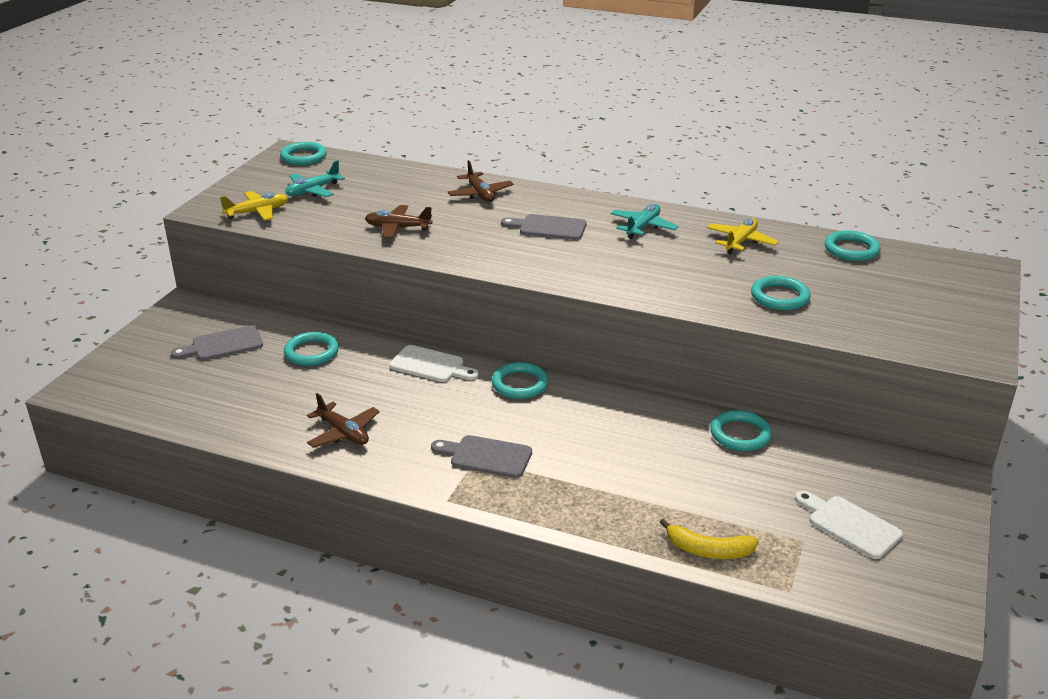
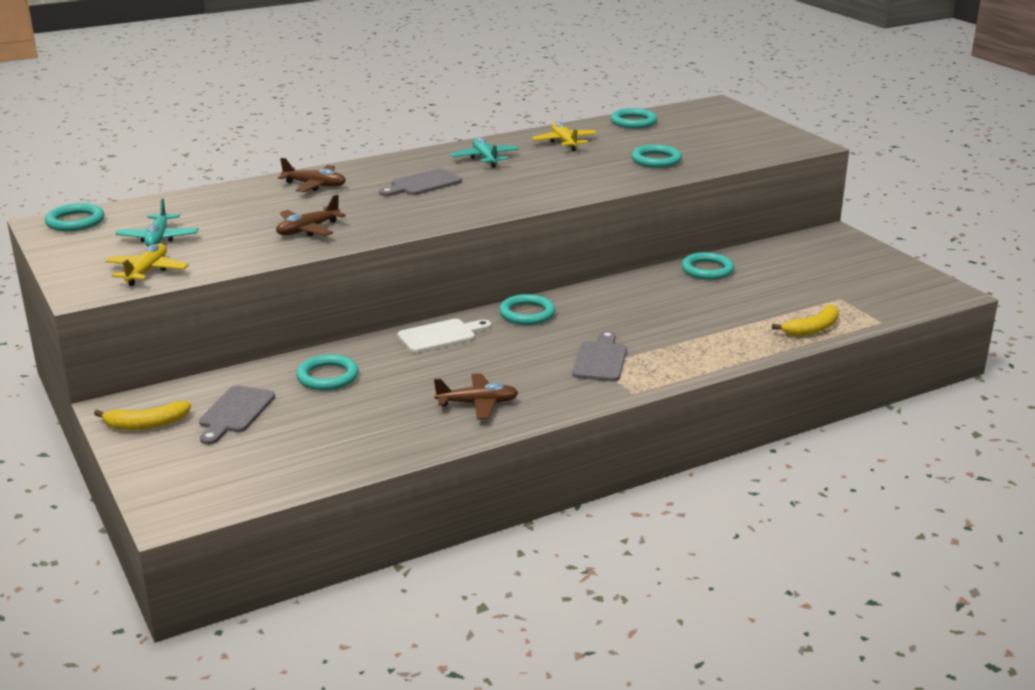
camera: 50 degrees left, 5 degrees down
(175, 323) = (146, 424): none -> yellow banana
(486, 456) = (600, 360): grey cutting board -> grey cutting board turned 135 degrees clockwise
(850, 525) = (843, 280): white cutting board -> none

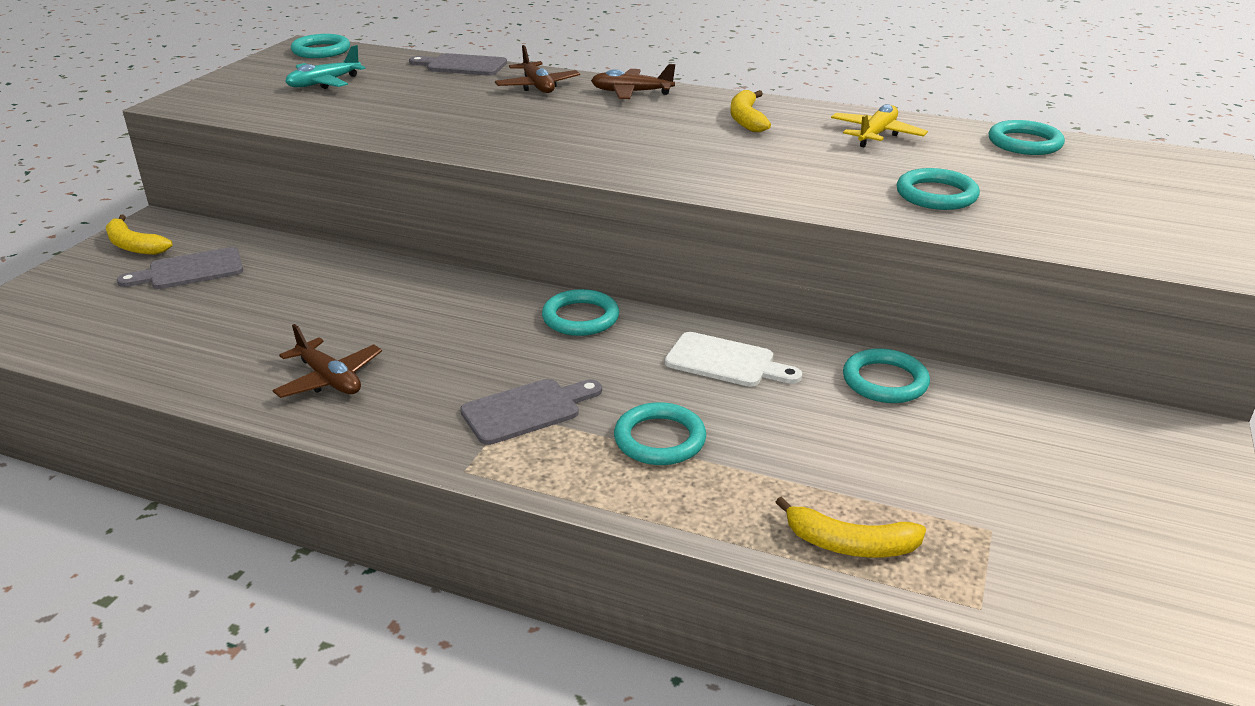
camera: 50 degrees right, 5 degrees up
(147, 272) = (246, 104): yellow plane -> none
(308, 230) = (425, 120): brown plane -> brown plane (631, 92)
(327, 376) = (306, 279): turquoise ring -> turquoise ring (659, 439)
(423, 184) = (623, 120): grey cutting board -> grey cutting board (462, 65)
(441, 336) = (462, 295): white cutting board -> white cutting board (725, 362)
(485, 158) = (746, 119): turquoise plane -> yellow banana

